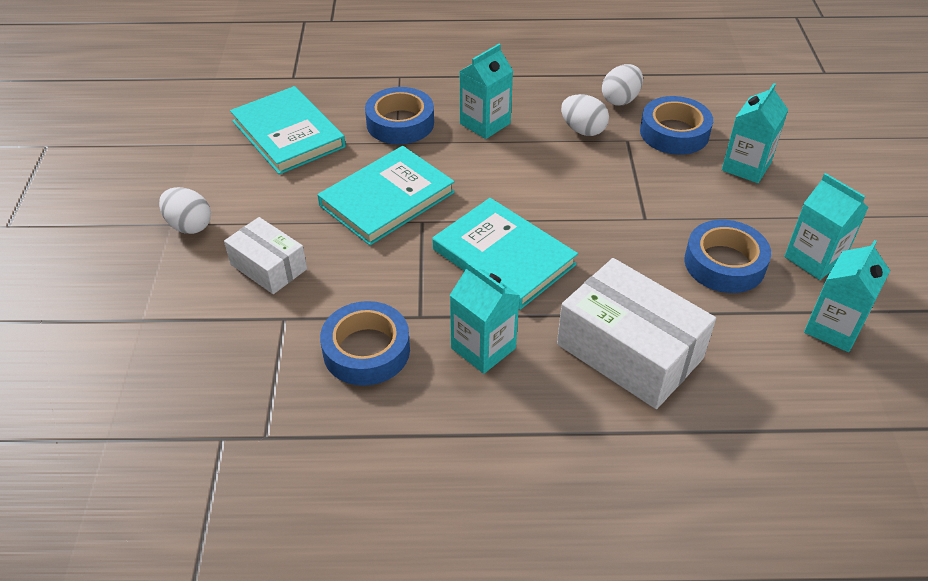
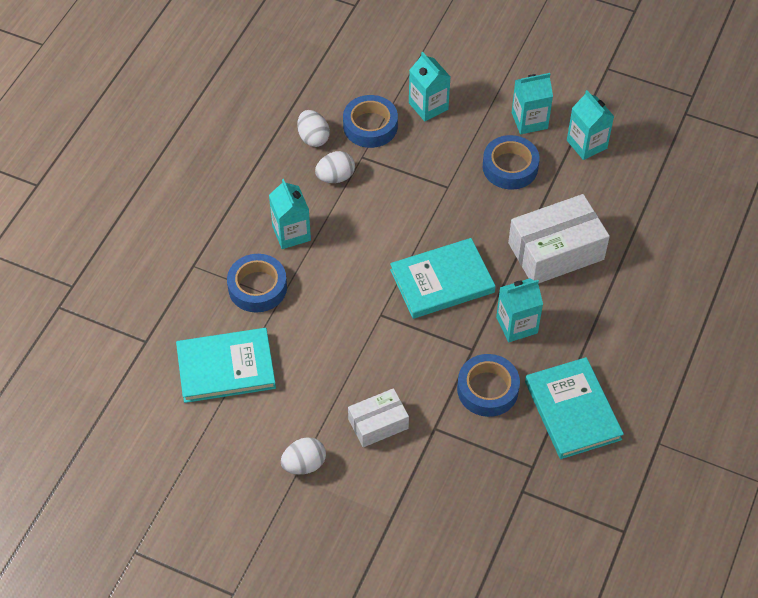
camera: 65 degrees left, 10 degrees up
(387, 199) = (344, 327): turquoise book -> turquoise book (572, 410)

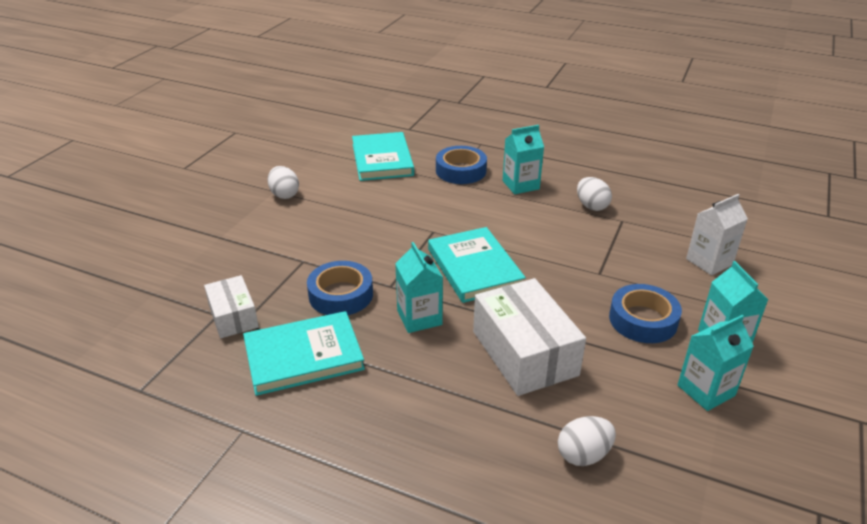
camera: 90 degrees right, 20 degrees down
(313, 138) = (635, 194): white egg -> white egg (583, 455)
(370, 126) = (664, 225): blue tape -> none
(378, 424) = (315, 230): white box -> white box (233, 316)
(428, 106) = (709, 262): turquoise carton -> white carton

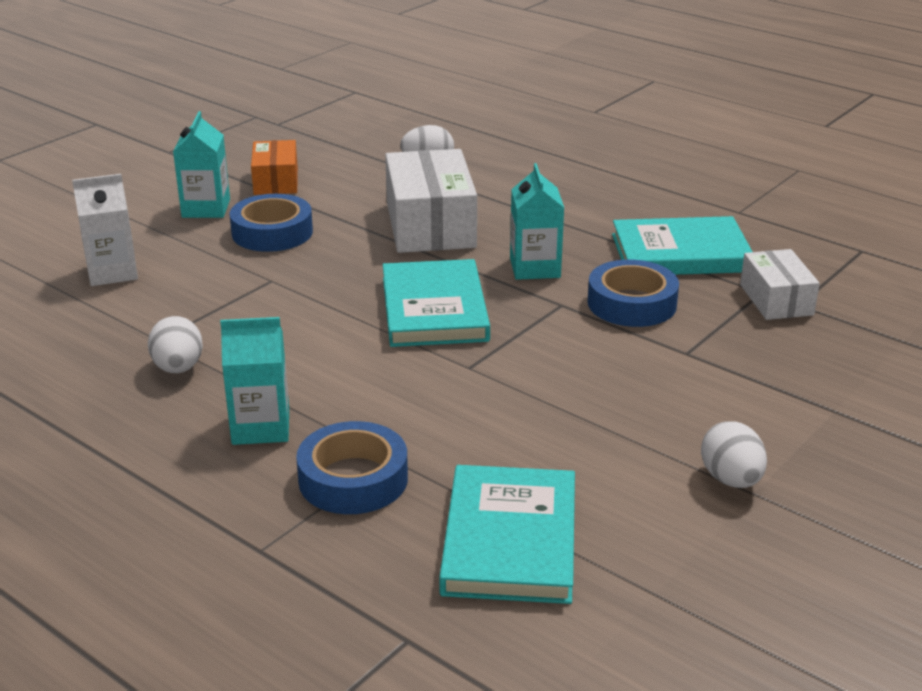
camera: 165 degrees left, 5 degrees down
(706, 390) = (276, 181): turquoise carton -> orange box

